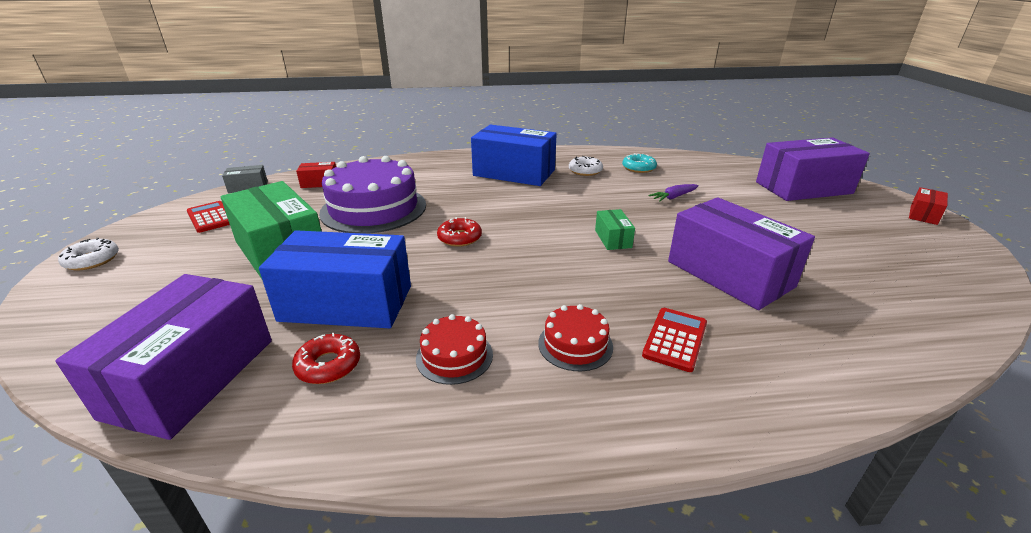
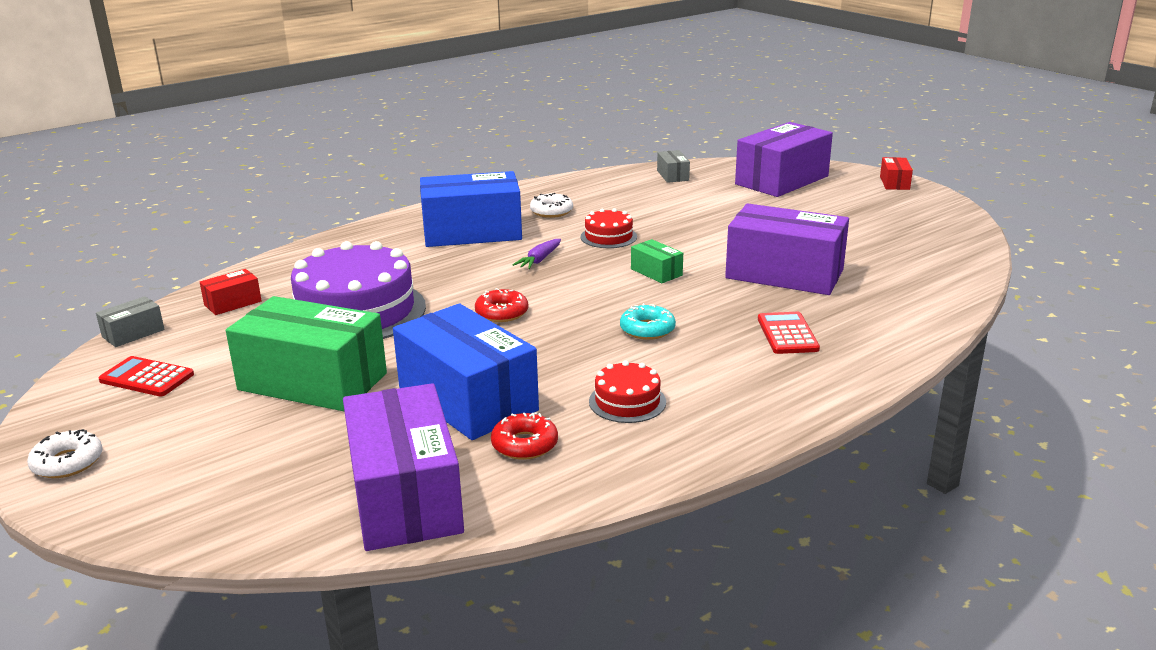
camera: 30 degrees left, 5 degrees down
(346, 303) = (467, 399): blue box -> blue box turned 75 degrees clockwise
(575, 344) = (716, 362): red cake -> red cake (608, 237)
(638, 168) = (606, 195): turquoise donut -> turquoise donut (647, 329)
(673, 197) = (672, 218): purple carrot -> purple carrot (539, 260)
(707, 164) = (672, 175): none -> grey box

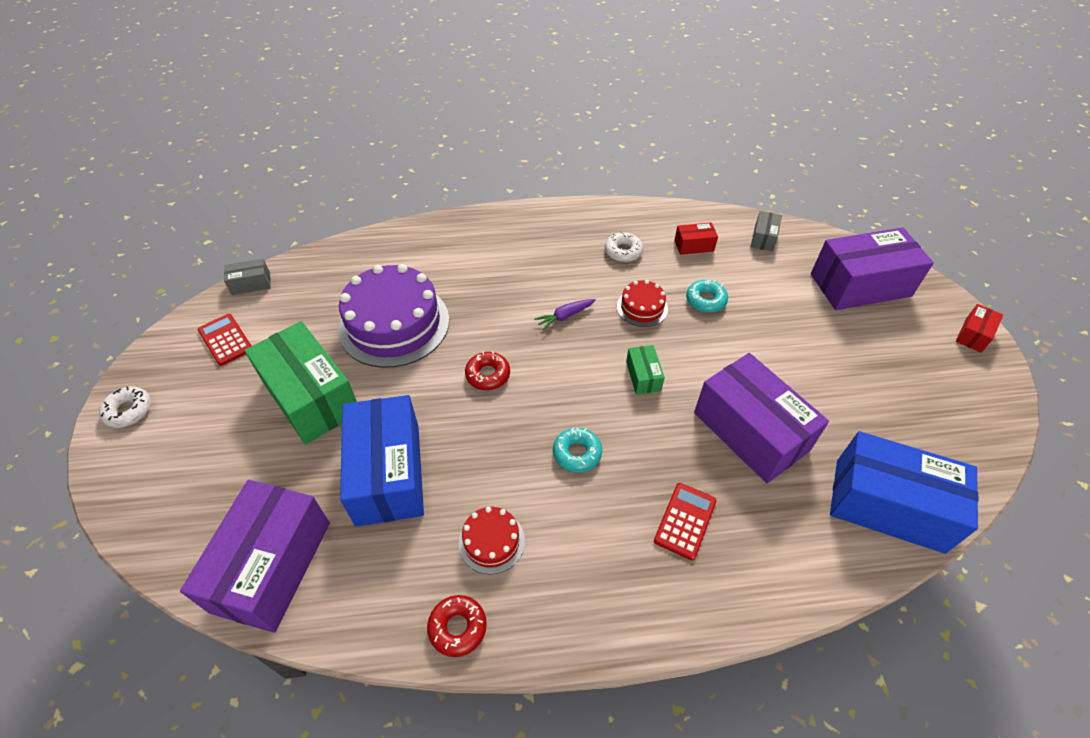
camera: 30 degrees right, 25 degrees up
(233, 303) = (328, 276): red box -> red box (694, 245)
(472, 232) = (543, 255): blue box -> blue box (888, 505)
(524, 444) = (385, 552): red donut -> red donut (457, 627)
(662, 219) = (705, 300): none -> turquoise donut

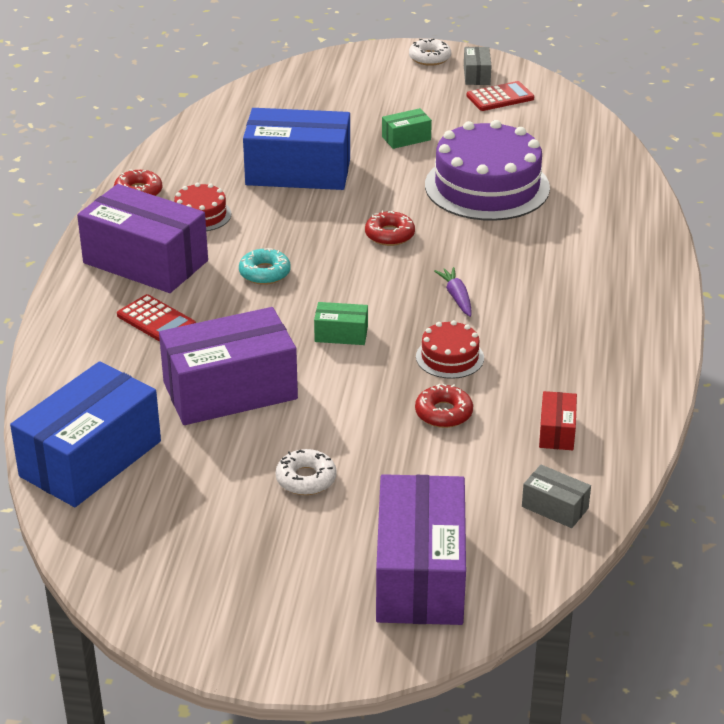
camera: 105 degrees right, 15 degrees down
(251, 284) = (579, 109): grey box -> grey box (476, 75)
(272, 566) = (240, 119): purple box -> purple box (145, 262)
(311, 397) = (406, 138): green box -> green box, size x0.44
(623, 251) = (562, 364): white donut -> white donut (306, 479)
(705, 300) = (443, 413): turquoise donut -> red donut
(973, 335) = (277, 655): red box -> none

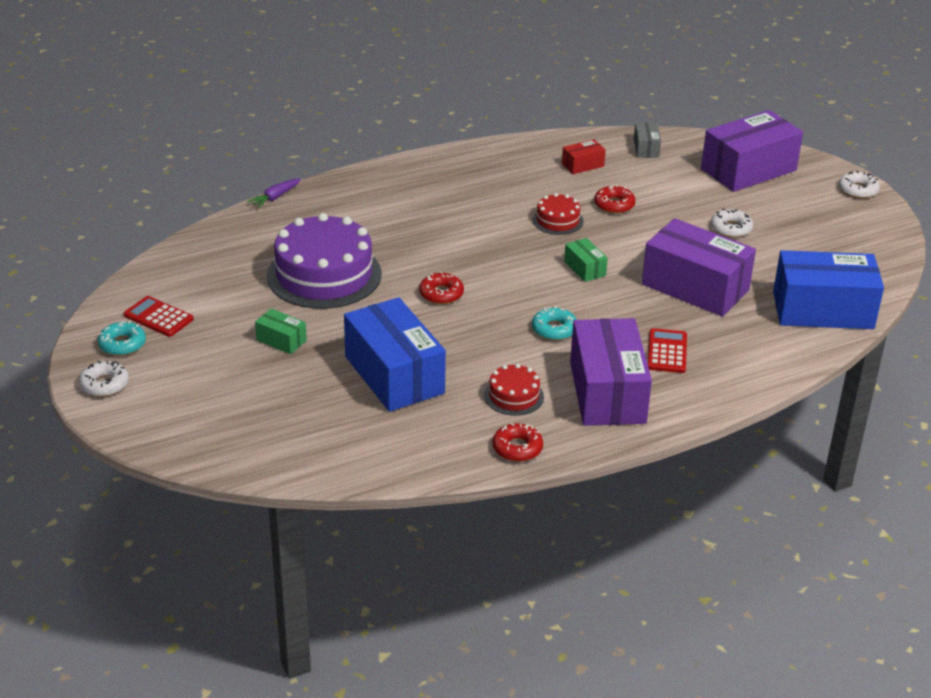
camera: 125 degrees left, 0 degrees up
(273, 655) = (858, 190): none -> white donut
(456, 297) = (488, 239): purple carrot -> purple carrot (275, 197)
(476, 75) = (122, 344): grey box -> turquoise donut

